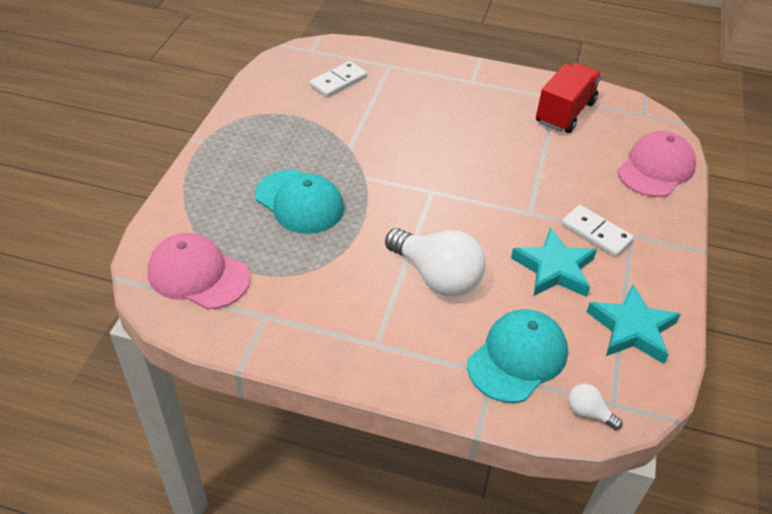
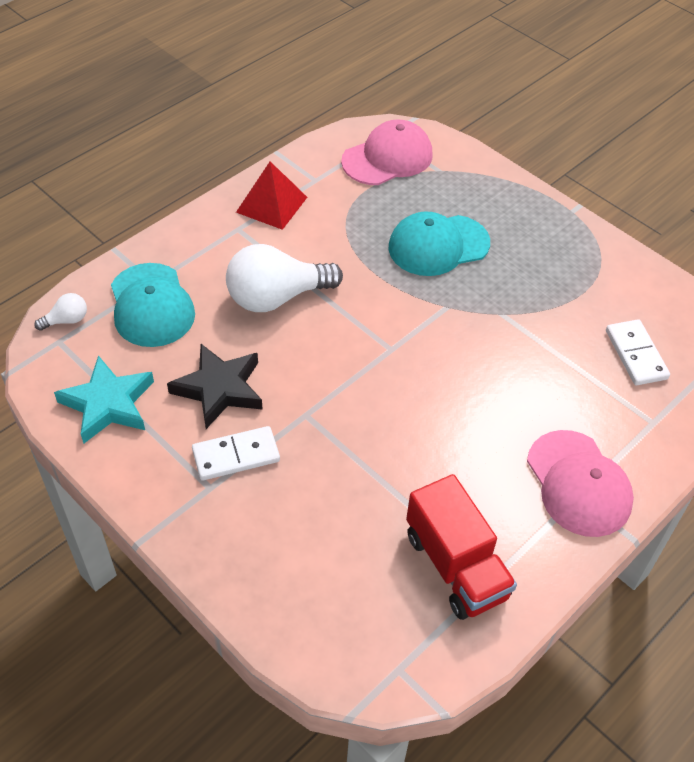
camera: 120 degrees right, 5 degrees up
(325, 333) = (271, 204): none -> red pyramid
(554, 269) = (219, 389): turquoise star -> black star
(656, 168) = (288, 597): pink cap -> pink cap (578, 483)

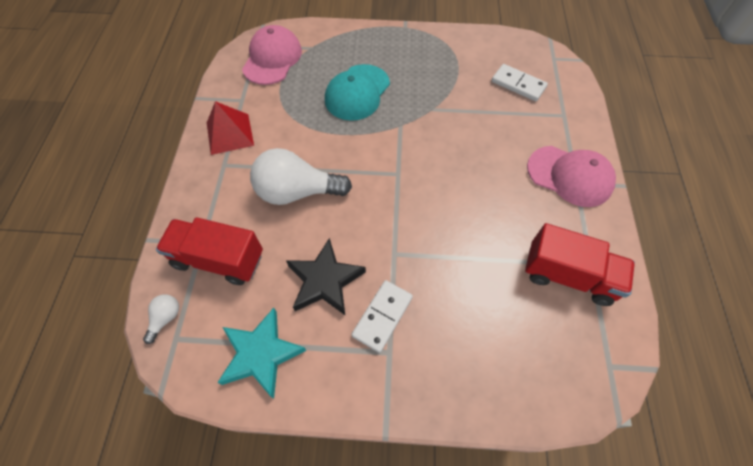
camera: 40 degrees left, 10 degrees up
(151, 305) = (218, 259): turquoise cap -> red truck
(277, 297) = (297, 192): white light bulb -> white light bulb turned 60 degrees clockwise

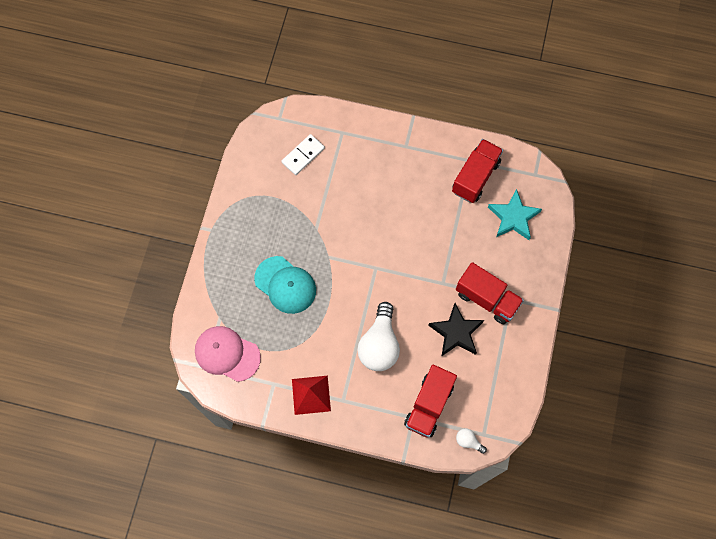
camera: 80 degrees left, 10 degrees up
(261, 354) = (501, 378): turquoise star -> turquoise star (513, 217)
(382, 316) = (487, 299): white domino -> red truck
(570, 176) = (399, 148): pink cap -> none

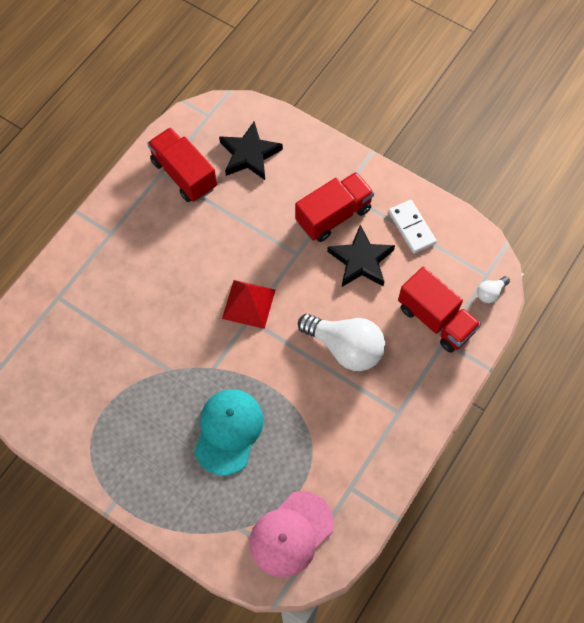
camera: 70 degrees left, 5 degrees down
(285, 285) = (228, 431): turquoise cap -> turquoise cap turned 45 degrees counterclockwise
(303, 155) = (66, 353): white domino -> white domino (411, 228)
(311, 395) = (379, 447): red pyramid -> red pyramid (249, 304)
(513, 217) = (249, 155): turquoise star -> black star

